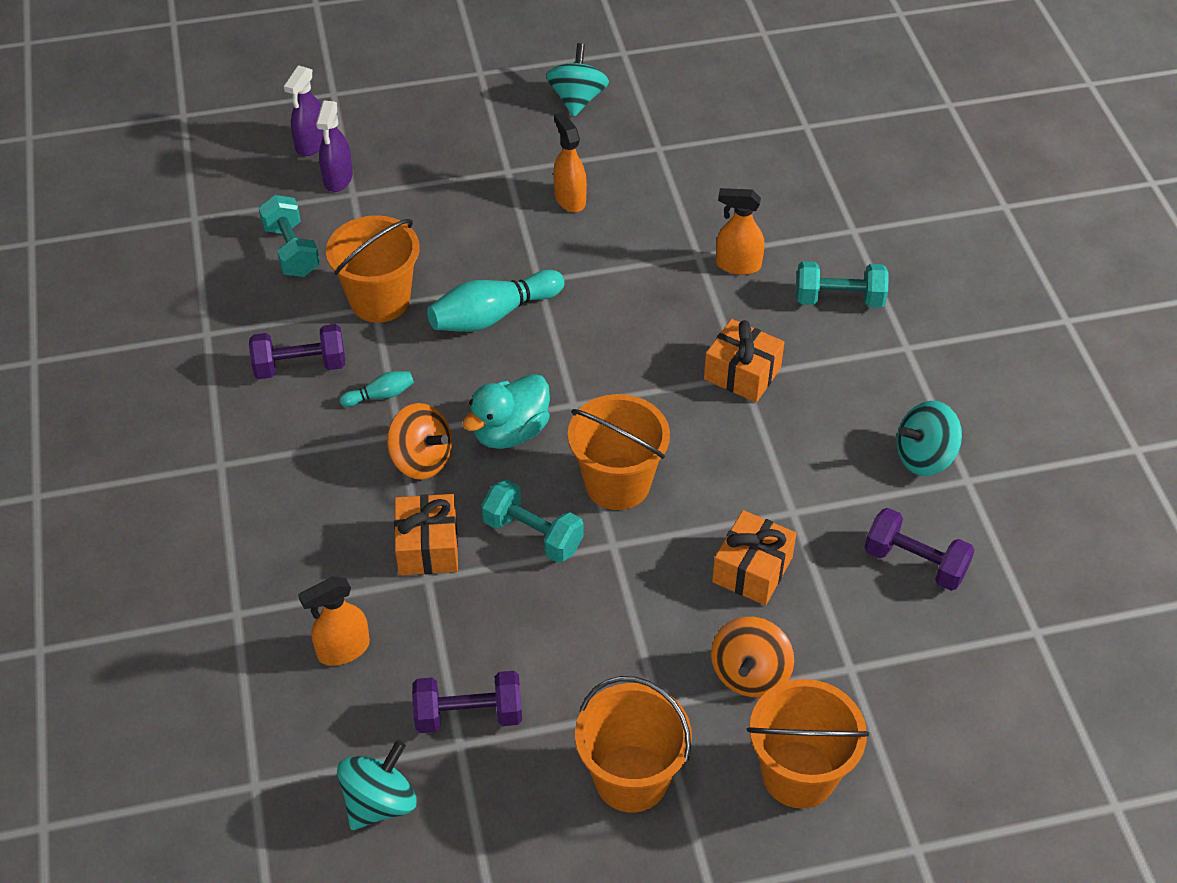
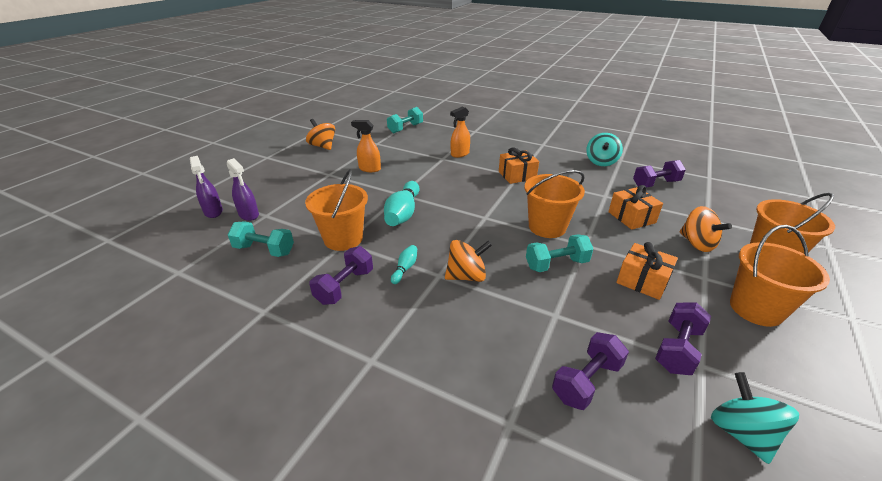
camera: 50 degrees left, 15 degrees down
(343, 650) = (586, 381): orange spray bottle -> purple dumbbell
(428, 547) = (532, 303): orange gift -> orange gift (642, 281)
(510, 432) = (481, 241): turquoise duck -> none
(577, 100) = (323, 146): turquoise spinning top -> orange spinning top
(839, 299) = (504, 145): turquoise dumbbell -> turquoise dumbbell (405, 128)

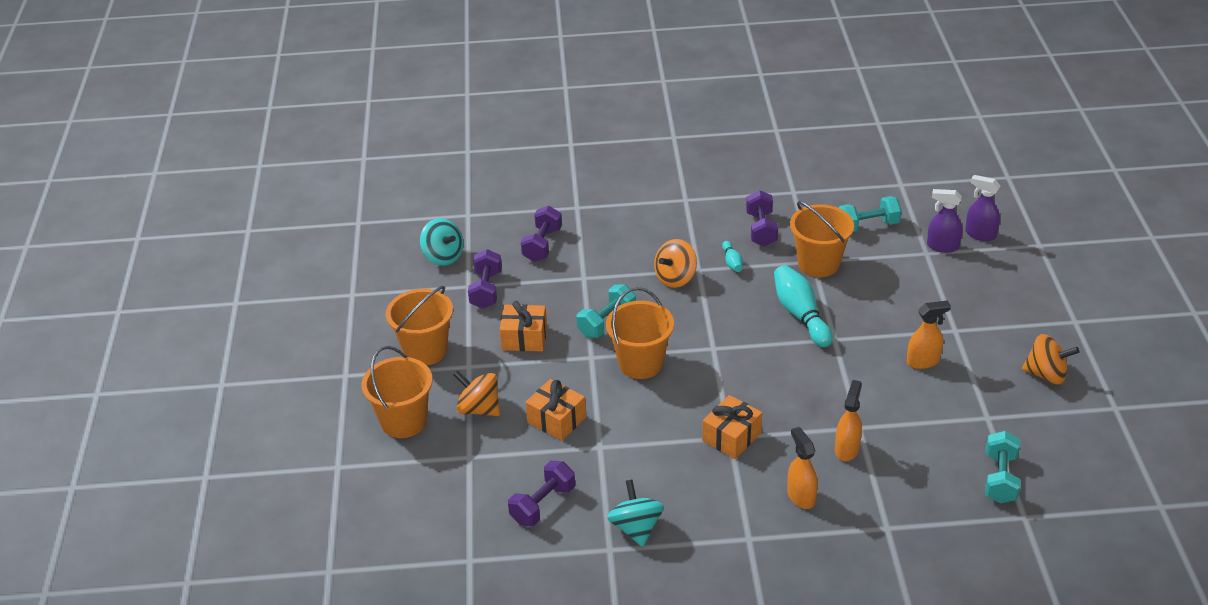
camera: 150 degrees right, 5 degrees up
(503, 148) = (801, 496): none -> orange spray bottle

